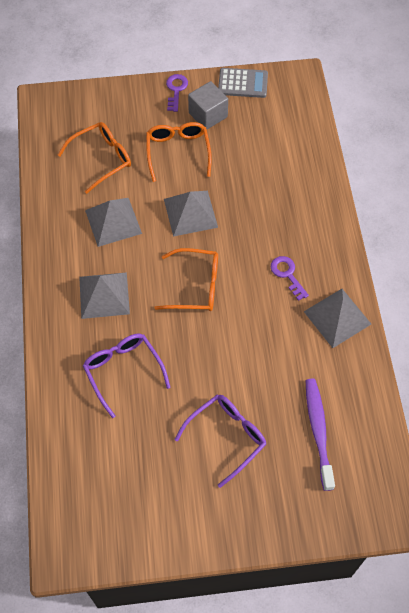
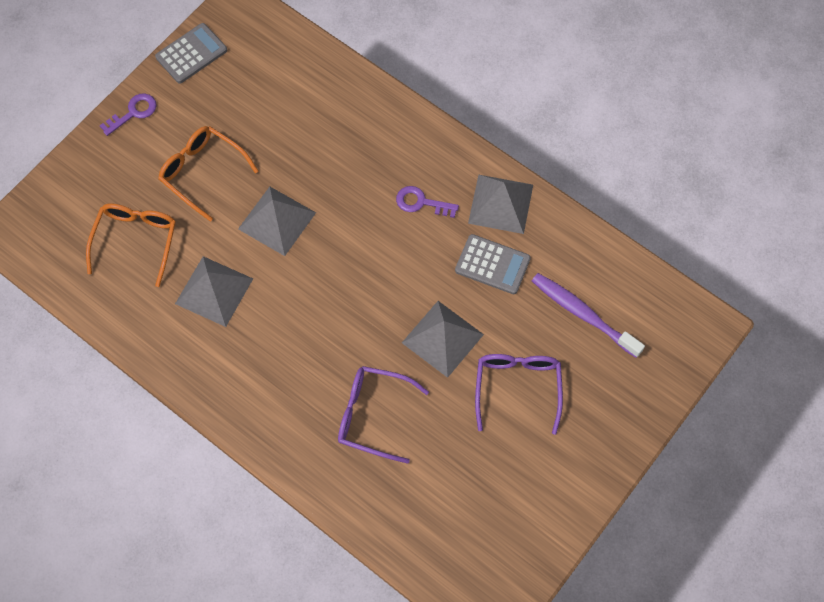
camera: 45 degrees left, 5 degrees up
(104, 295) = (281, 365): grey pyramid -> grey pyramid (442, 338)
(176, 90) = (133, 112): purple key -> purple key turned 90 degrees clockwise
(196, 286) = (354, 283): orange glasses -> none
(208, 115) = (191, 112): grey cube -> none
(292, 349) = (492, 264): none -> grey calculator

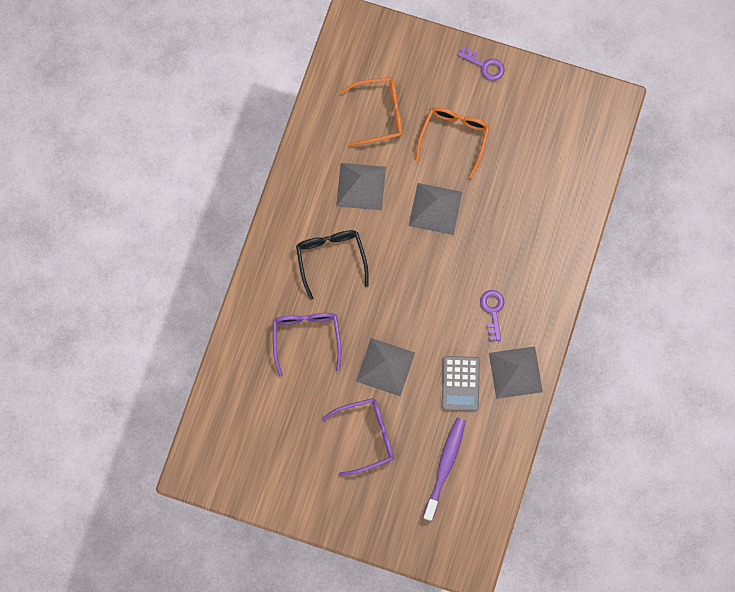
camera: 70 degrees right, 10 degrees up
(191, 54) = (554, 86): grey calculator -> none
(287, 354) = (331, 258): none -> black glasses

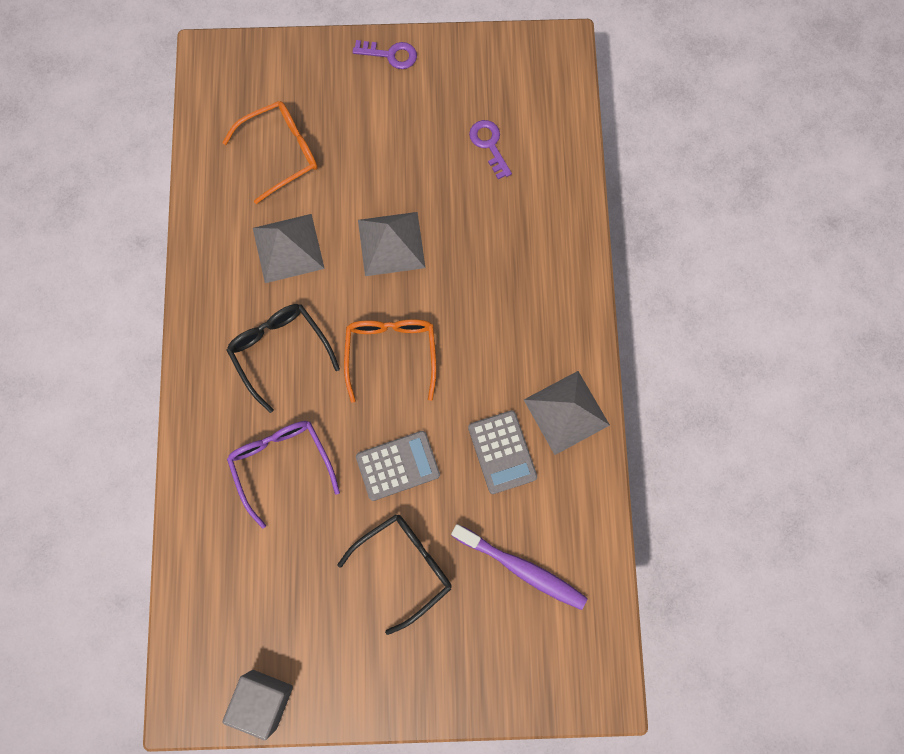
camera: 20 degrees left, 0 degrees up
(244, 487) = (264, 699): none -> grey cube
(366, 436) = (404, 566): purple glasses -> black glasses
(385, 367) = (398, 465): grey pyramid -> grey calculator
(445, 466) = (522, 568): purple toothbrush -> purple toothbrush turned 120 degrees clockwise
(454, 137) = (384, 150): orange glasses -> orange glasses (391, 353)
(492, 311) = (508, 345): purple key -> purple key (489, 145)

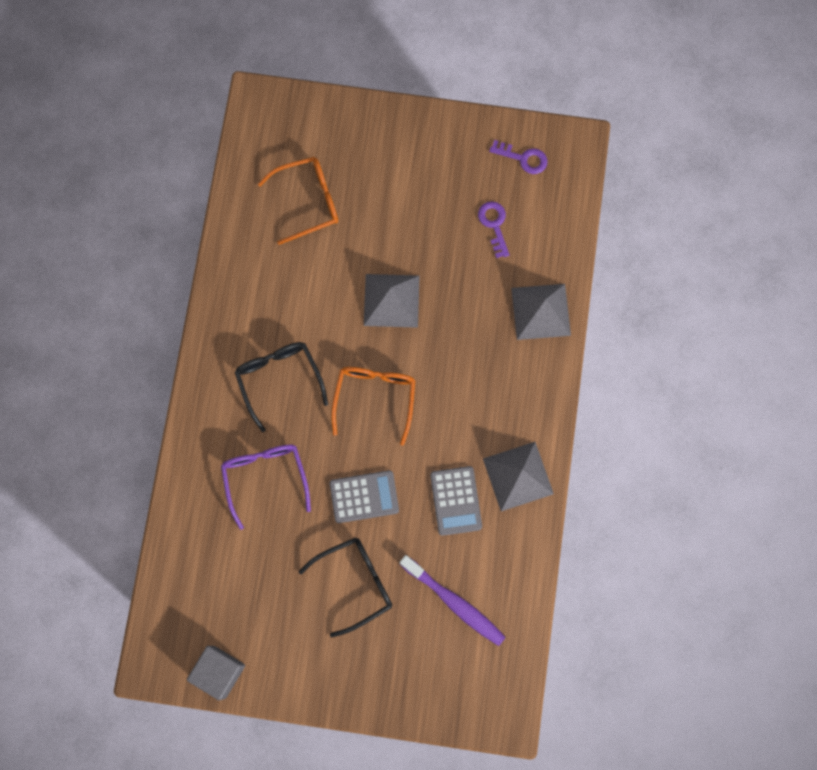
camera: 10 degrees right, 0 degrees up
(288, 248) = (300, 289): grey pyramid -> grey pyramid (541, 311)
(391, 55) = (420, 126): purple key -> purple key (523, 158)

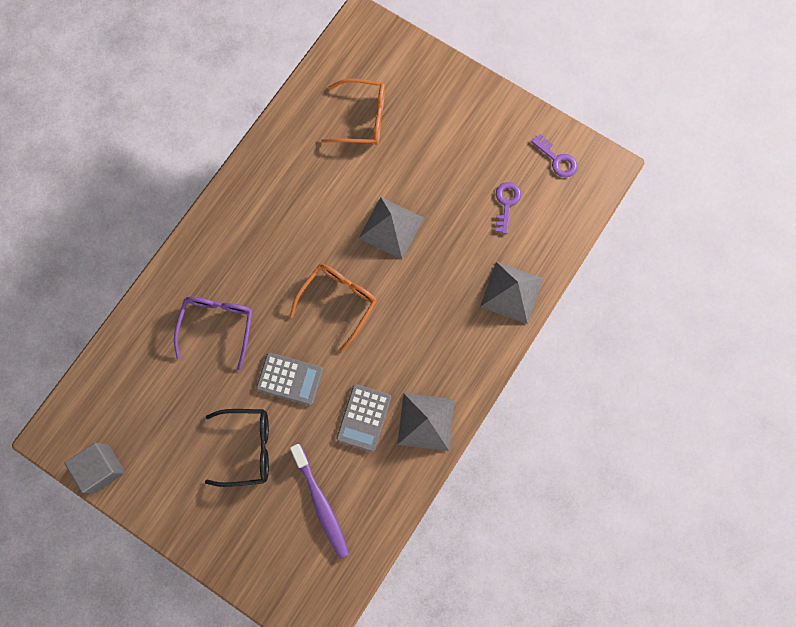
camera: 25 degrees right, 0 degrees up
(279, 379) = (268, 251): black glasses -> none

